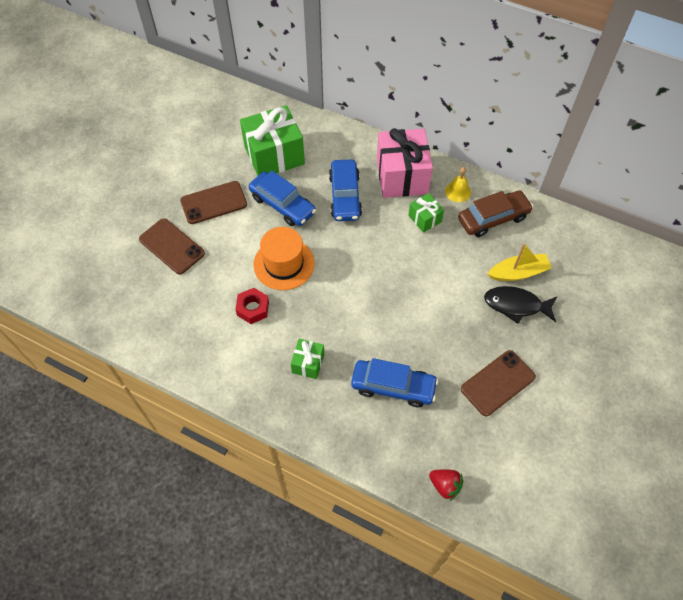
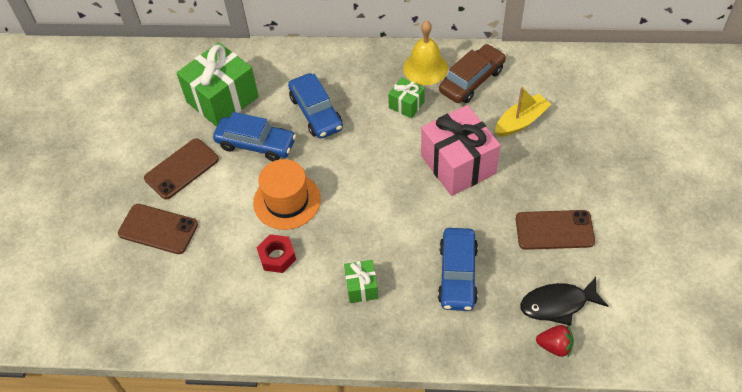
camera: 20 degrees left, 5 degrees down
(393, 387) = (457, 275): blue car -> blue car turned 105 degrees clockwise
(402, 176) = (363, 73): pink gift -> pink gift (458, 164)
(458, 191) = (425, 68): yellow bell -> yellow bell, size x1.62
(497, 383) = (554, 230): brown phone -> brown phone turned 60 degrees clockwise
(516, 305) = (534, 152): black fish -> black fish (558, 304)

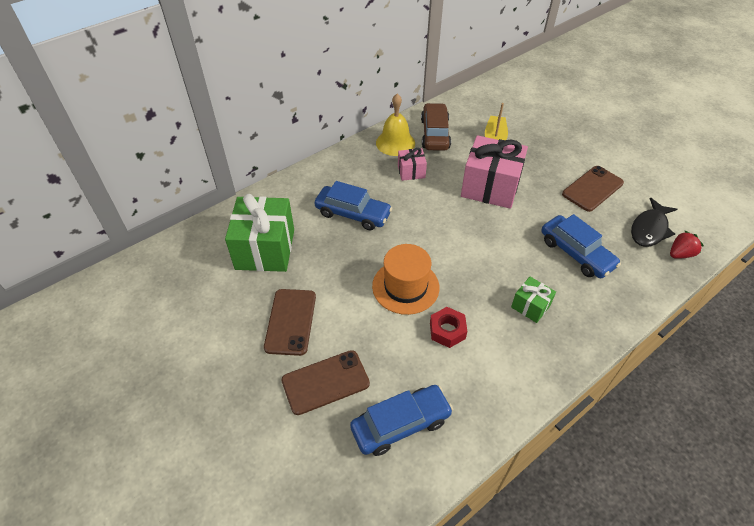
camera: 45 degrees left, 5 degrees down
(256, 144) = (332, 263): blue car -> blue car (401, 424)
(406, 105) = (411, 172): green gift -> pink gift

